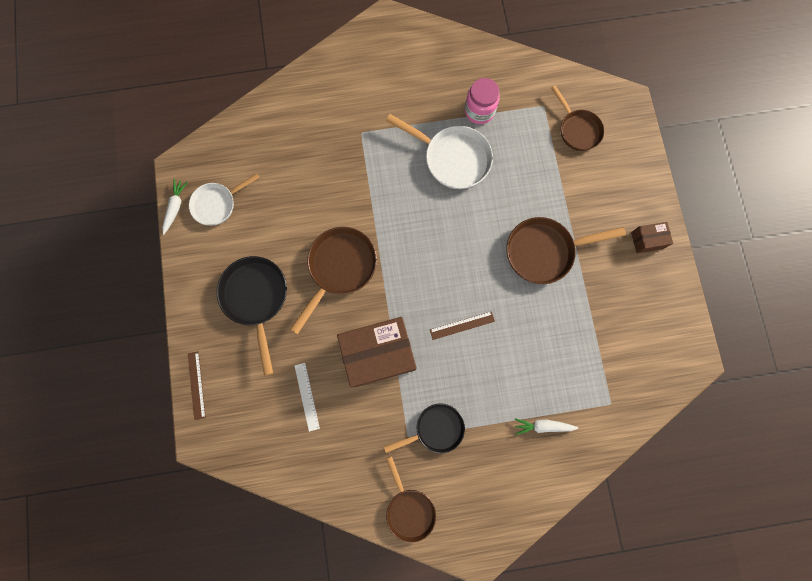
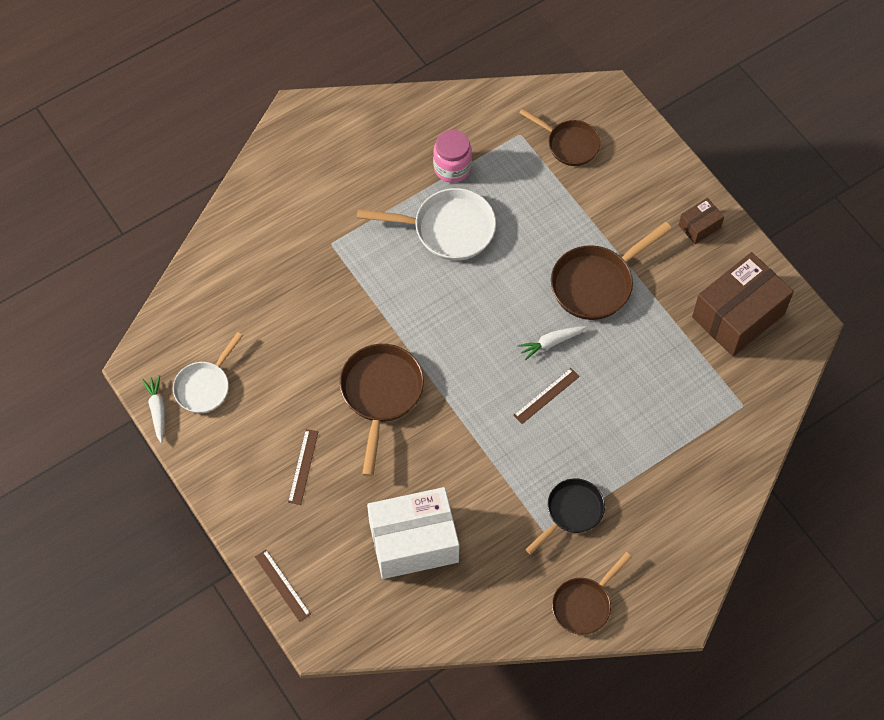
camera: 25 degrees left, 15 degrees down
(256, 299) = (303, 466): black pan -> brown ruler
(307, 396) = (413, 542): white ruler -> white box
(378, 354) = (470, 464): brown box -> brown box (738, 315)
(409, 509) = (584, 604): brown pan -> brown pan turned 90 degrees clockwise
(543, 426) = (683, 458): white carrot -> white carrot (551, 343)

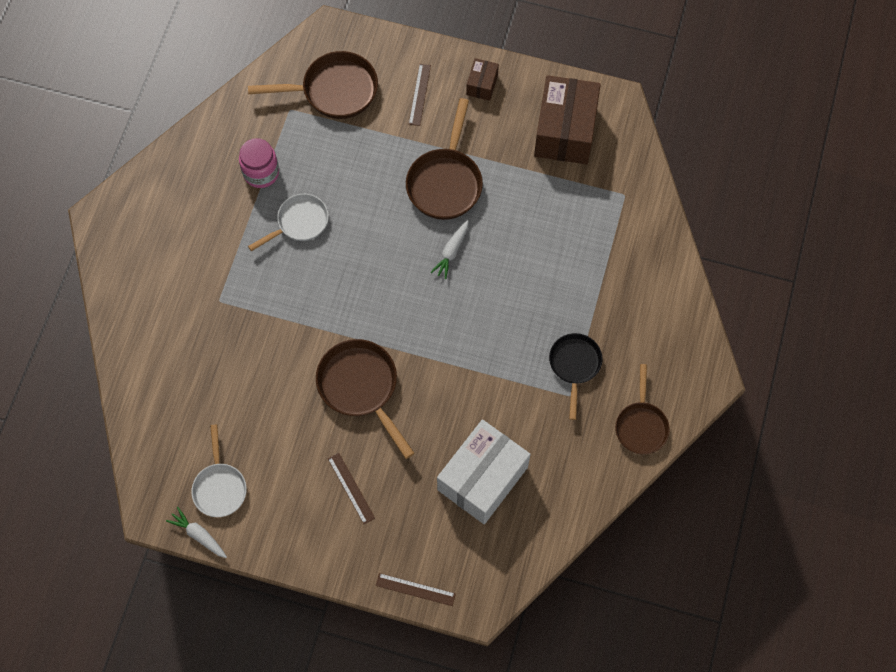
camera: 40 degrees left, 5 degrees up
(447, 229) = (299, 223): white pan -> white pan, size x0.66
(546, 395) = (482, 294): brown ruler -> brown ruler (419, 94)
(569, 144) = (334, 90): brown pan -> brown pan, size x1.51

